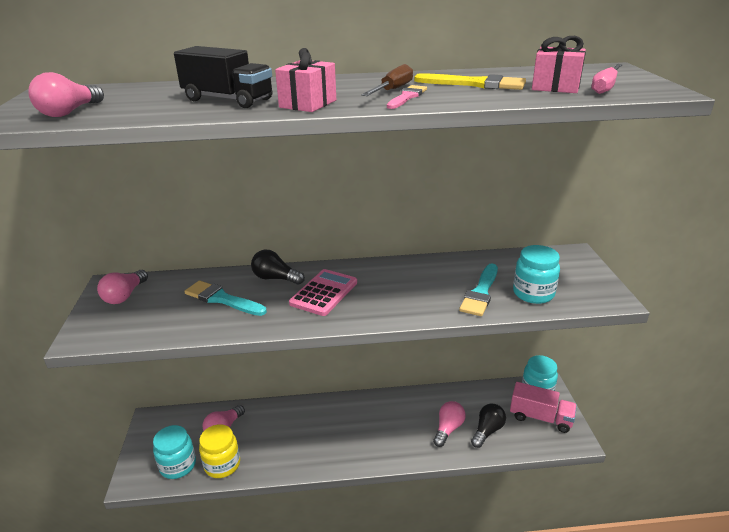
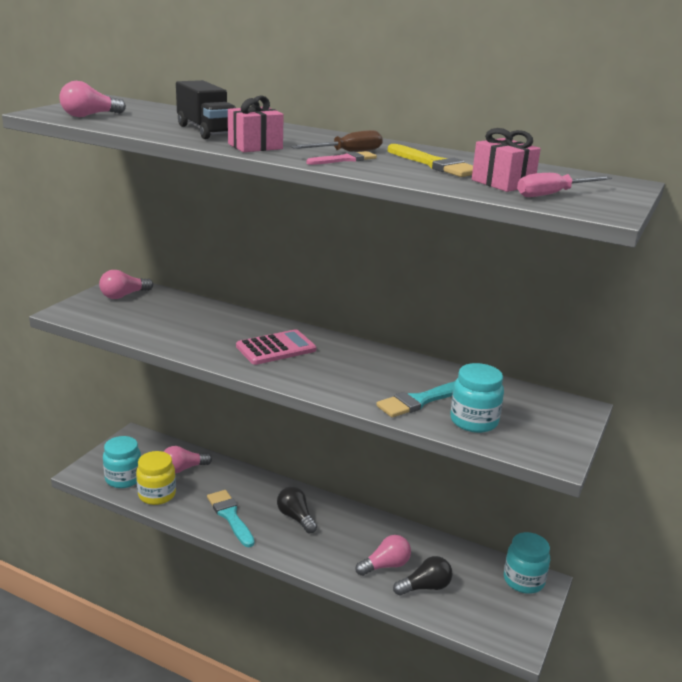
camera: 30 degrees right, 5 degrees down
(222, 299) = (190, 323): turquoise brush -> turquoise brush (230, 516)
(275, 278) = (250, 324): black light bulb -> black light bulb (296, 517)
(540, 417) = (499, 605): pink truck -> none

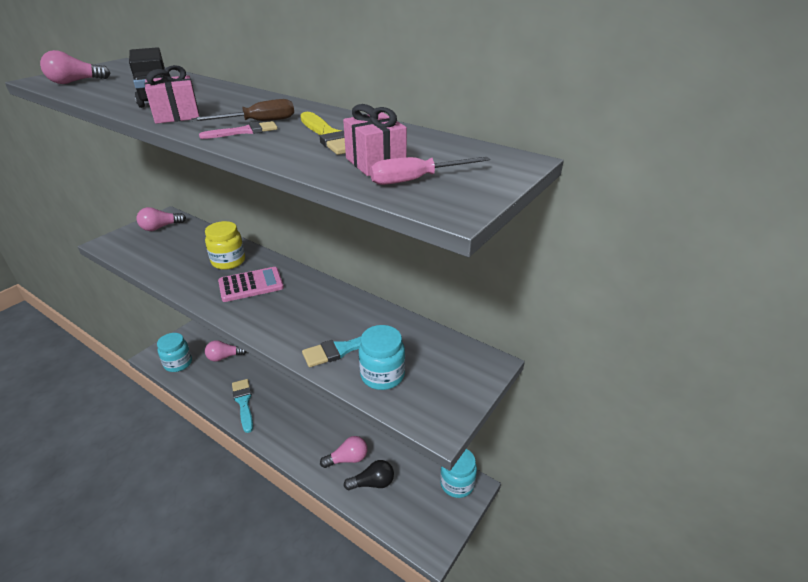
camera: 10 degrees right, 10 degrees up
(157, 495) = (197, 379): yellow jar -> yellow jar (228, 261)
(296, 517) = (293, 407): black light bulb -> none

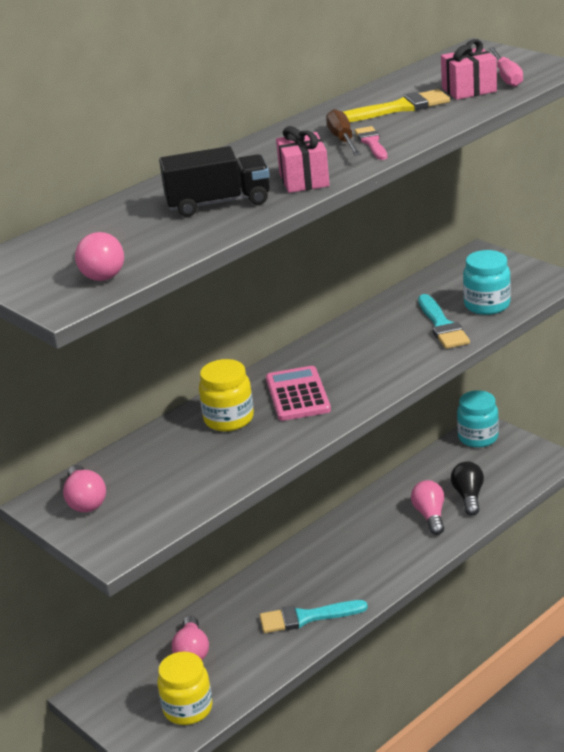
camera: 75 degrees left, 5 degrees down
(178, 363) = (188, 709): turquoise jar -> yellow jar

